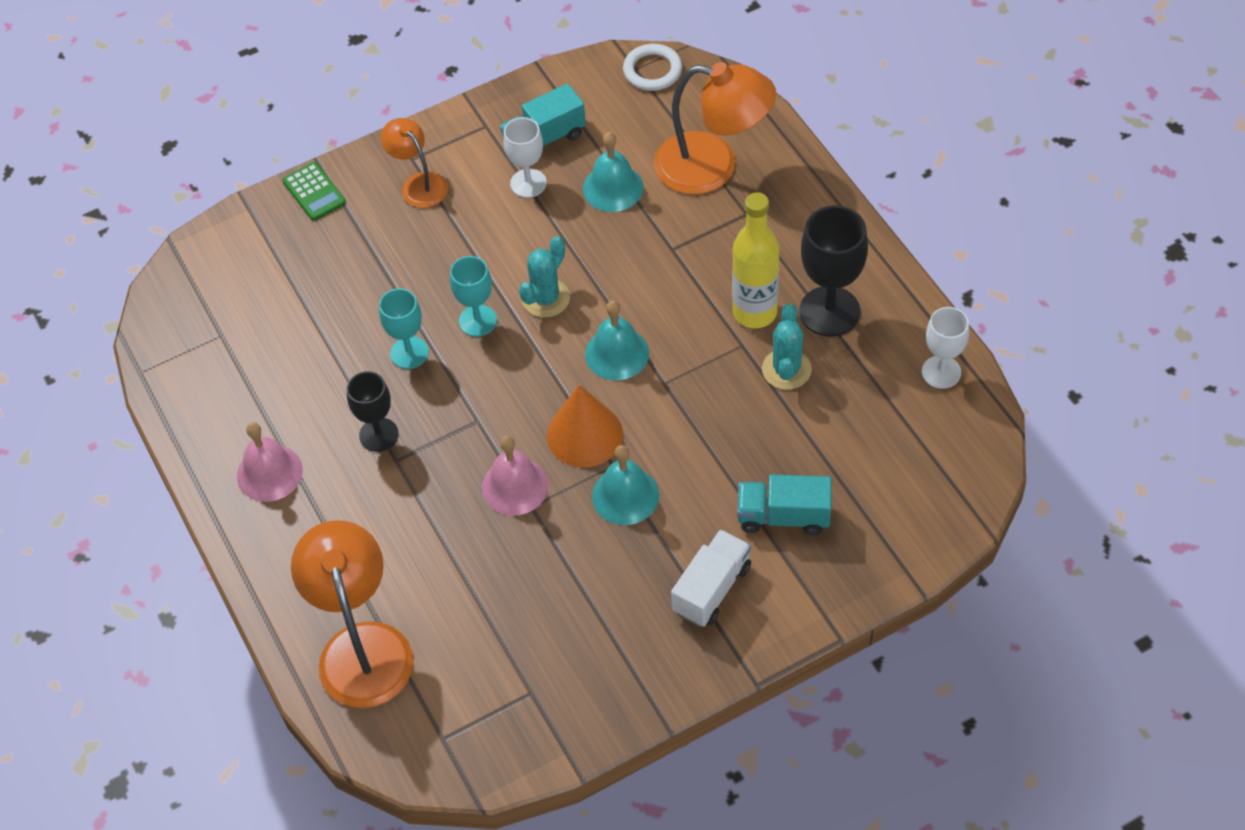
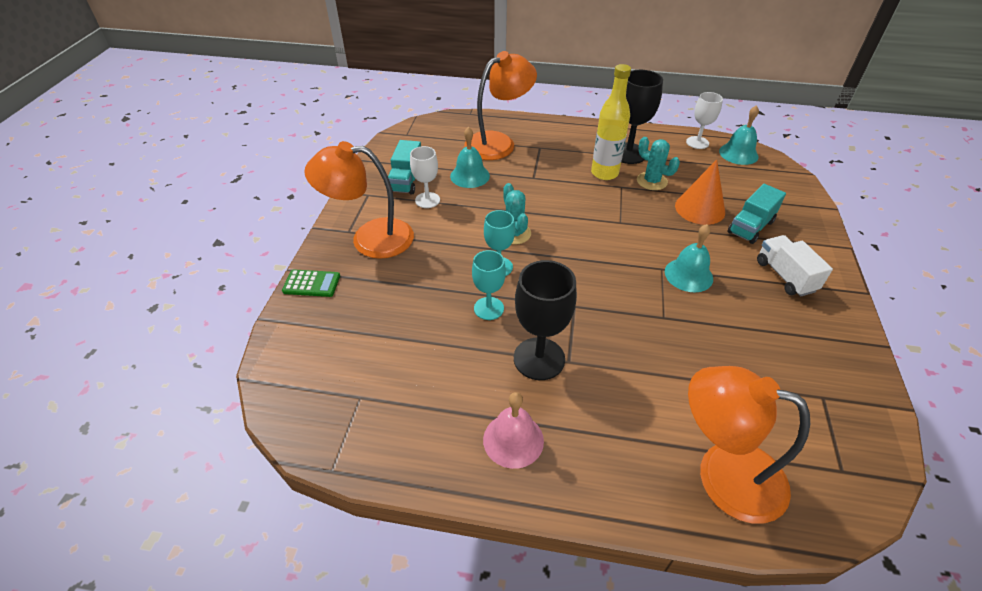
camera: 55 degrees left, 10 degrees down
(379, 435) = (539, 359): black goblet -> black goblet, size x1.58
(418, 184) = (370, 238): orange lamp -> orange lamp, size x1.77
(515, 486) = (641, 316): pink bell -> none
(584, 434) = (628, 268): orange cone -> orange cone (700, 208)
(617, 353) = (582, 228): turquoise bell -> turquoise bell (738, 153)
(652, 70) = (415, 131): white ring -> none

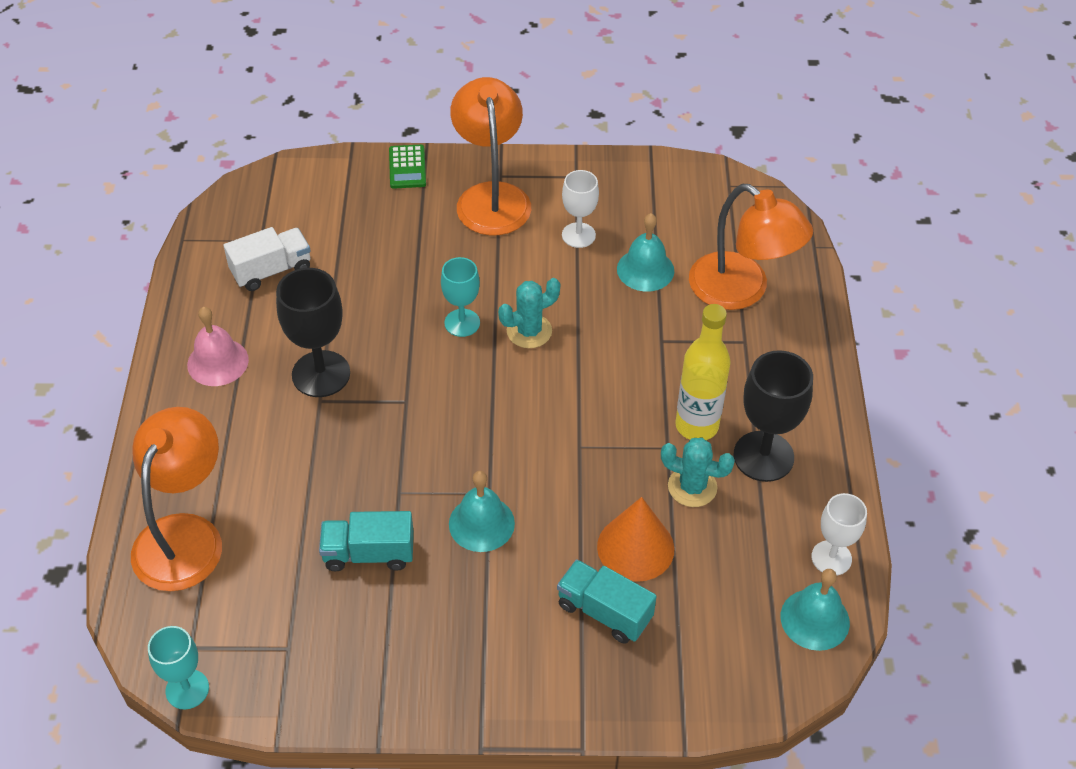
camera: 80 degrees right, 5 degrees up
(406, 181) = (615, 207): turquoise truck -> turquoise truck (369, 553)
(488, 308) = (391, 322): turquoise goblet -> turquoise goblet (187, 689)
(652, 181) = (692, 487): turquoise cactus -> turquoise cactus turned 75 degrees clockwise
(785, 276) = (499, 642): white truck -> white truck (271, 270)

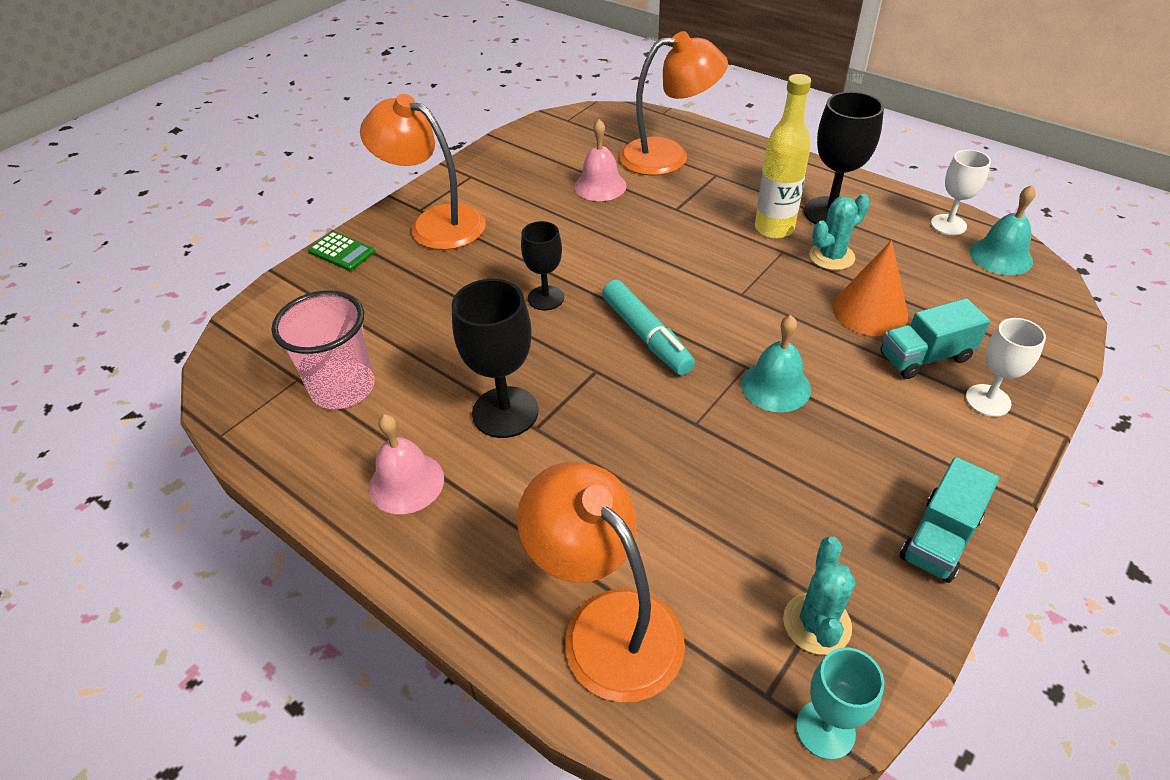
camera: 50 degrees left, 5 degrees down
(271, 270) = (343, 388): white truck -> pink cup
(369, 553) = (751, 478): turquoise truck -> turquoise truck (939, 538)
(462, 323) = (546, 298): turquoise goblet -> black goblet
(471, 411) = (646, 336): none -> turquoise marker
(529, 331) = (595, 266): turquoise cactus -> turquoise cactus (817, 623)
(578, 235) = (529, 200): white goblet -> white goblet (988, 400)
(645, 269) = (600, 186): turquoise bell -> pink bell

